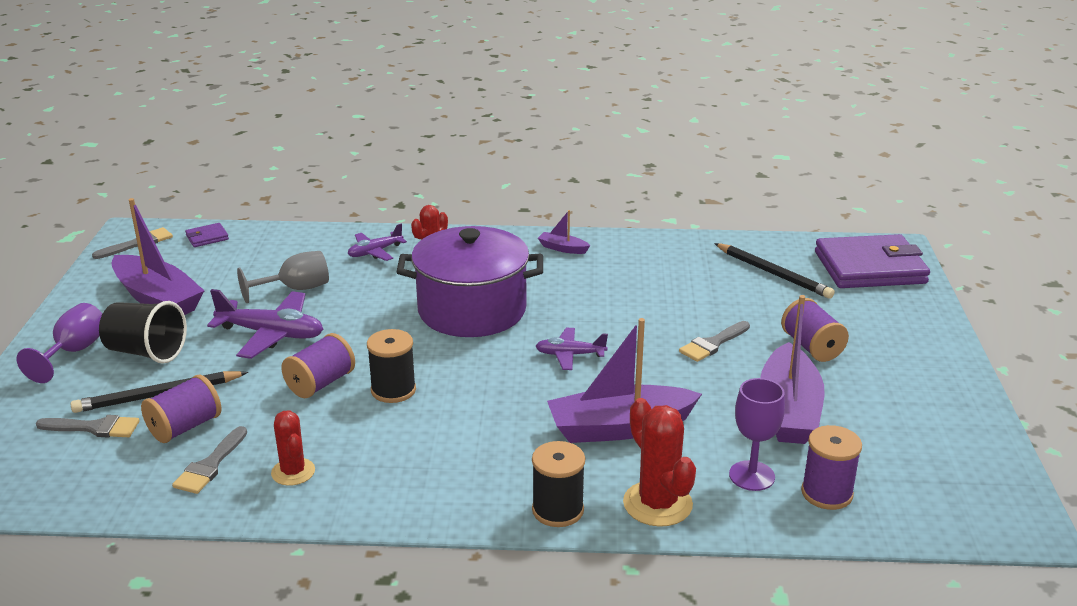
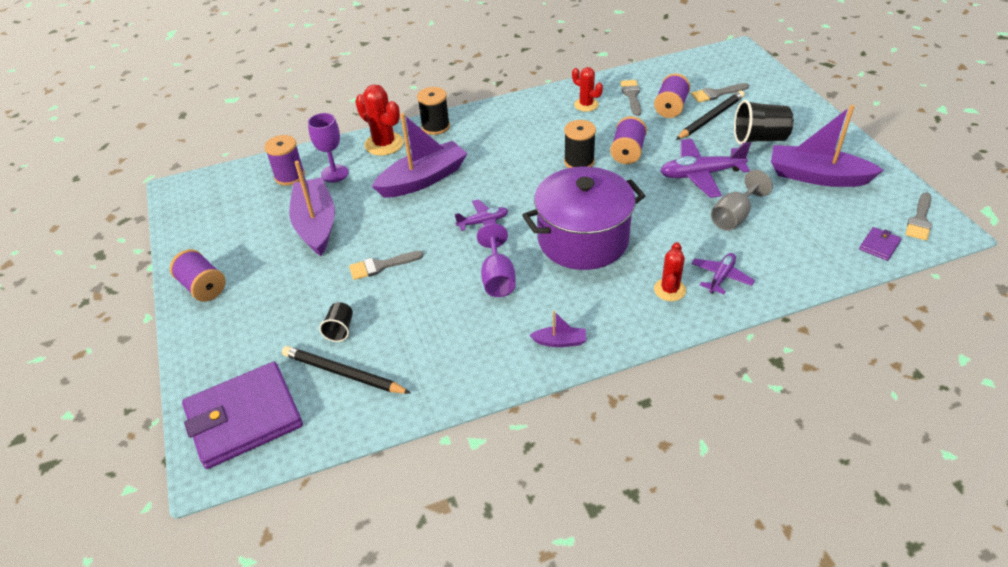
camera: 160 degrees right, 15 degrees up
(74, 352) = (801, 126): purple goblet -> purple goblet (497, 278)
(713, 344) = (381, 266): grey brush -> grey brush turned 135 degrees counterclockwise
(772, 303) = (340, 329): none -> black cup
(812, 347) = (302, 287): purple spool -> purple spool (203, 287)

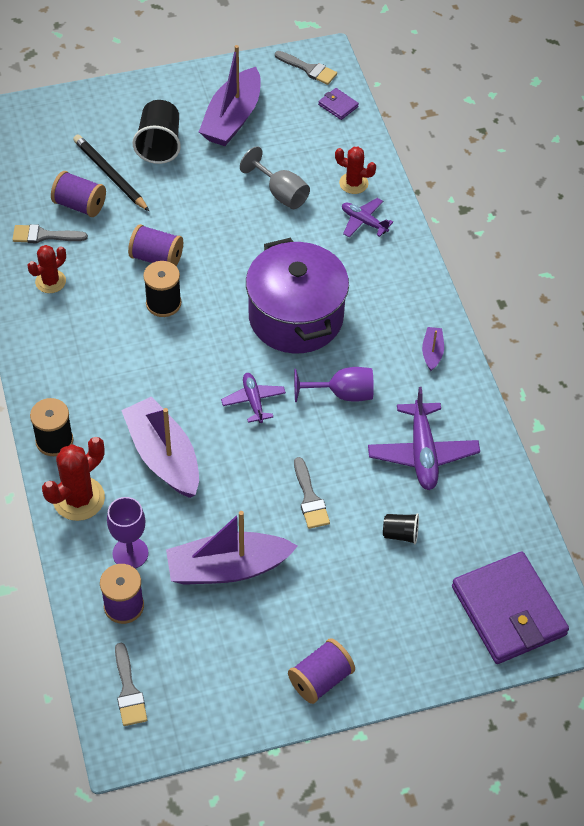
camera: 90 degrees left, 10 degrees up
(343, 373) = (458, 528): black pencil -> none
(669, 290) = (375, 262): red cactus -> red cactus (353, 183)
(700, 174) = (210, 204): purple plane -> purple plane (422, 453)
(716, 94) = (64, 159): grey brush -> grey brush (128, 690)

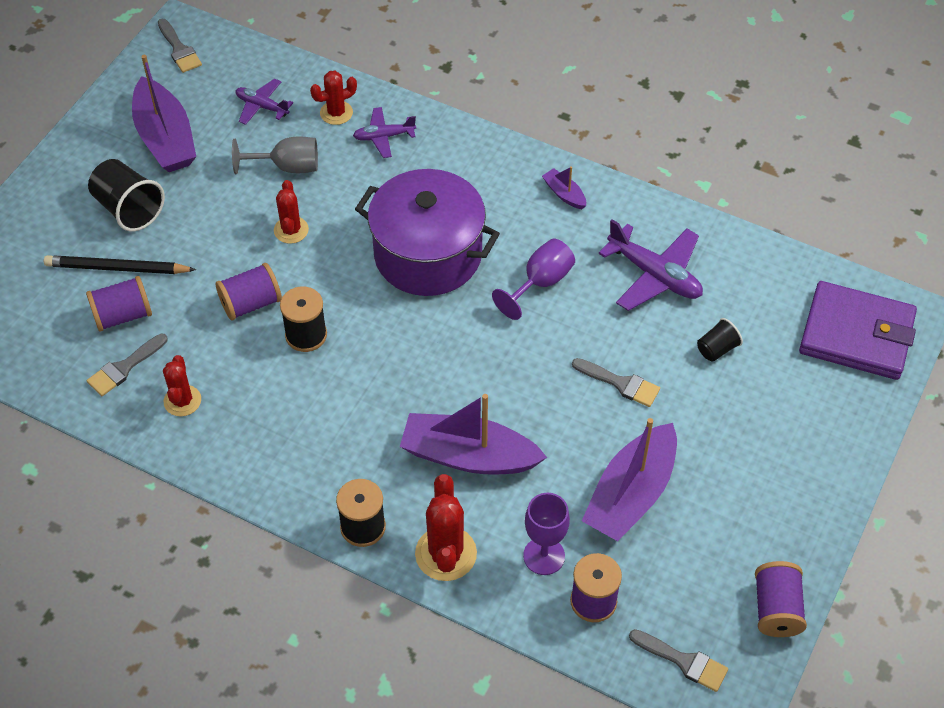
camera: 45 degrees left, 0 degrees up
(234, 234) = (291, 230): none -> red cactus
(253, 401) = (481, 348): purple plane -> purple plane (262, 106)
(308, 69) = (179, 49): grey brush -> grey brush turned 75 degrees clockwise
(320, 679) = (803, 509): purple spool -> purple spool (776, 609)
(338, 105) = (243, 61): purple wallet -> none

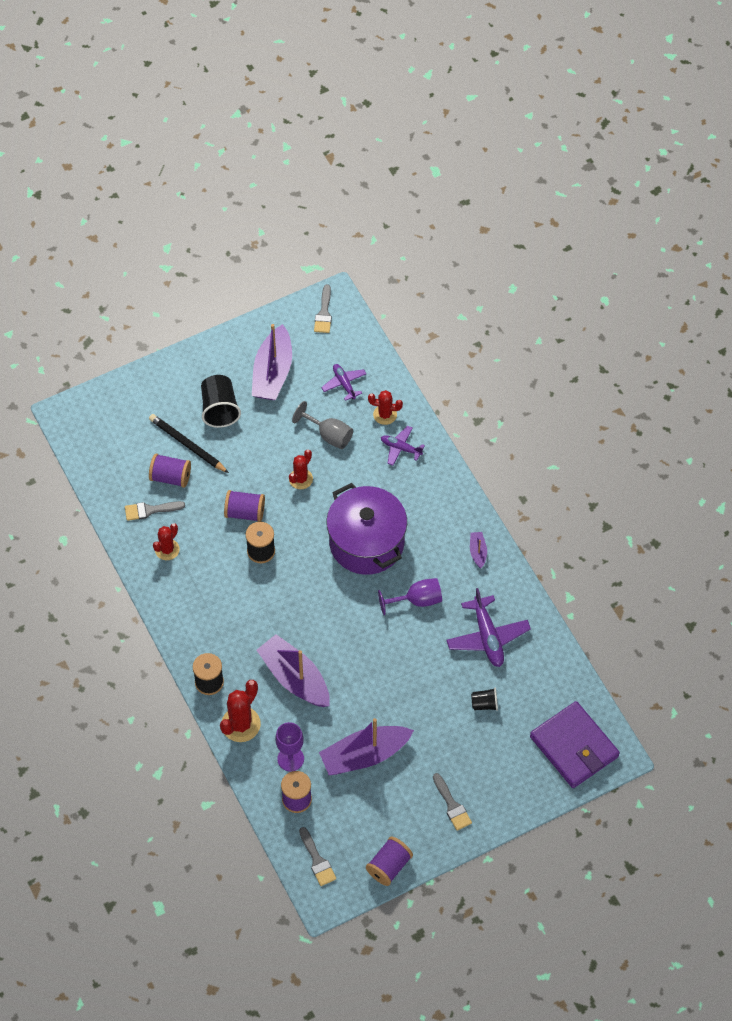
camera: 35 degrees right, 5 degrees up
(620, 383) = (412, 689): grey brush -> grey brush (452, 805)

